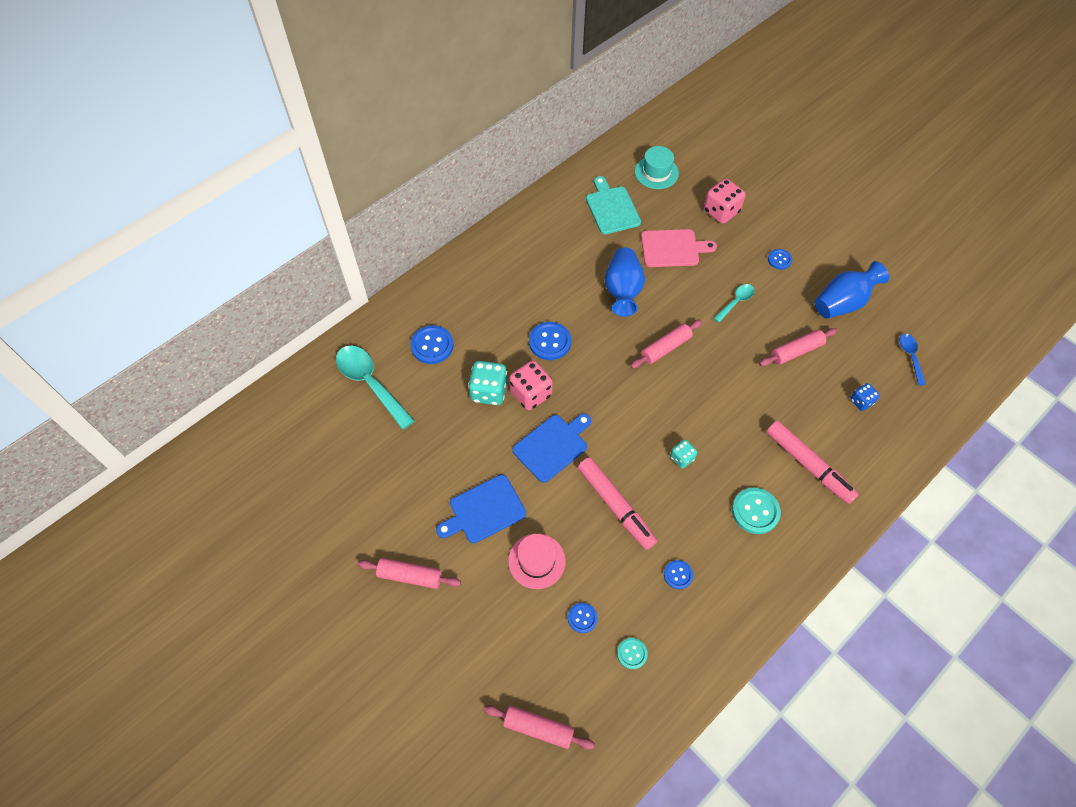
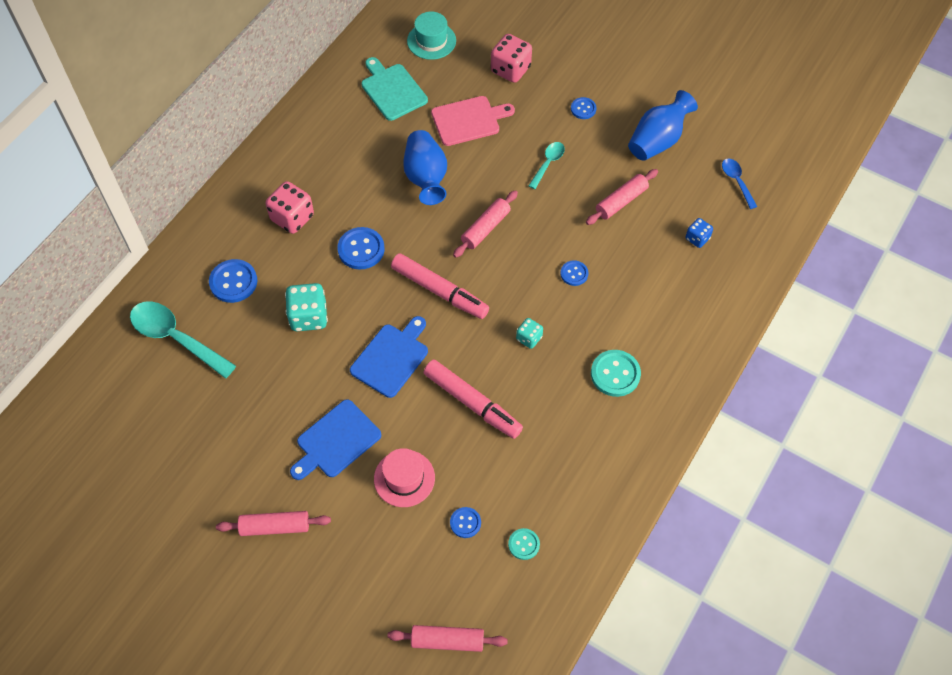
camera: 15 degrees left, 0 degrees up
(531, 394) = (354, 309): pink dice -> pink dice (292, 218)
(678, 575) = (552, 456): blue button -> blue button (574, 274)
(808, 465) = (658, 315): pink marker -> pink marker (439, 291)

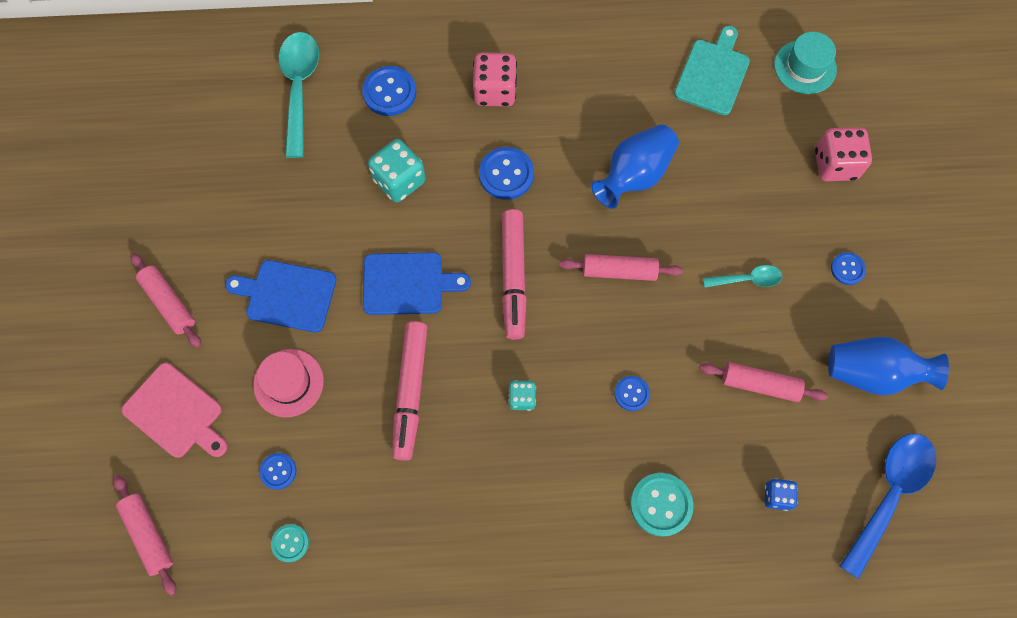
camera: 55 degrees right, 10 degrees up
(468, 120) = (736, 168): pink cutting board -> pink cutting board (176, 413)
(615, 374) = (542, 513): turquoise button -> turquoise button (661, 504)
(736, 181) = (889, 494): blue spoon -> blue spoon, size x1.88

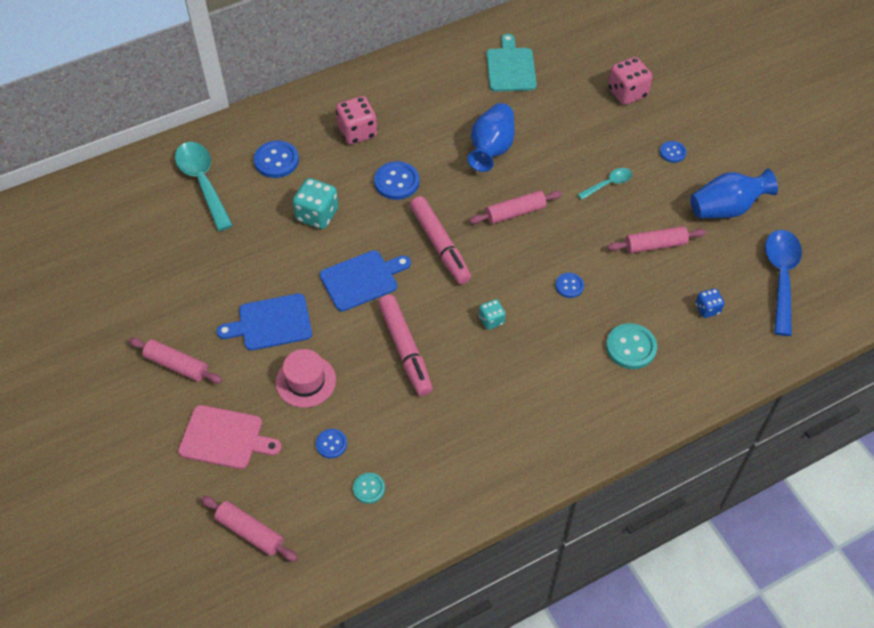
camera: 25 degrees left, 15 degrees down
(805, 67) = (572, 42): turquoise hat -> none

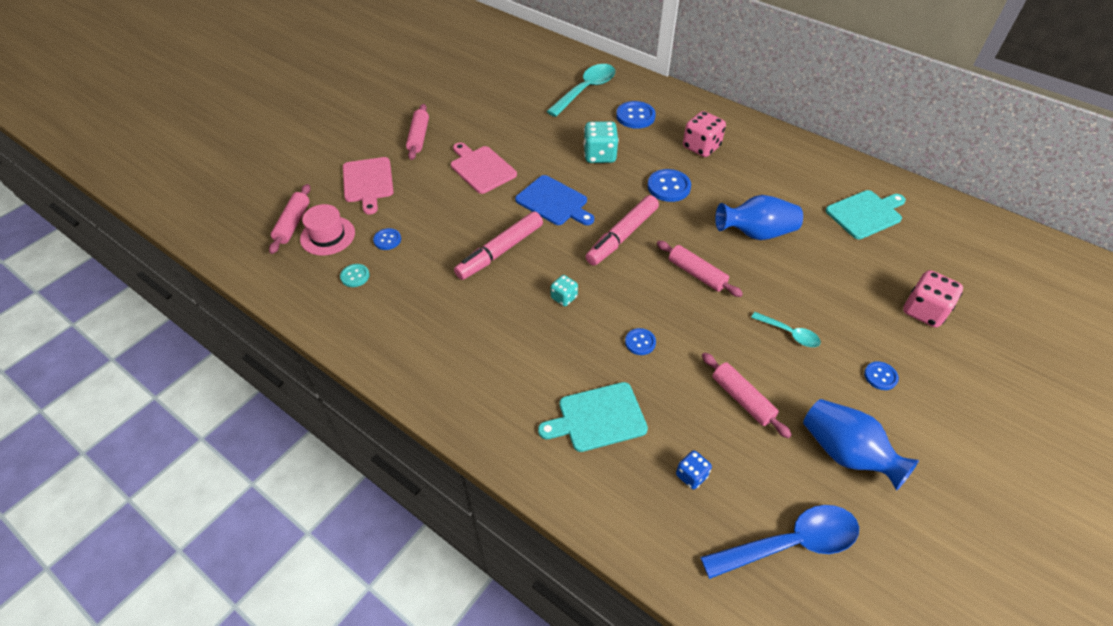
camera: 65 degrees right, 5 degrees down
(271, 323) = (481, 168): blue cutting board -> pink cutting board
(306, 381) = (438, 205): pink hat -> pink hat (327, 236)
(631, 347) = (598, 418): turquoise button -> turquoise cutting board

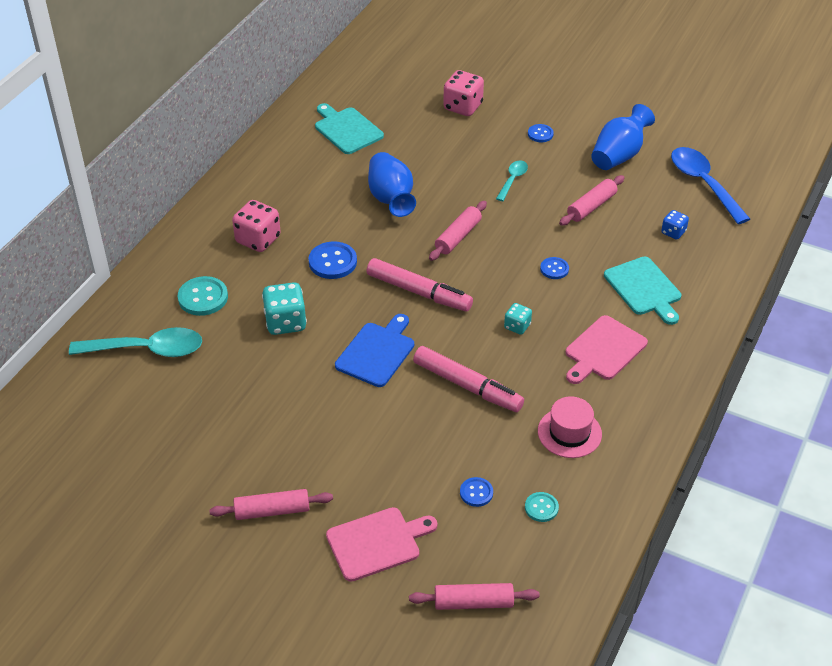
camera: 100 degrees left, 5 degrees down
(327, 236) = (485, 556): pink hat -> pink hat (569, 433)
(481, 168) = (328, 429): pink cutting board -> pink cutting board (603, 350)
(586, 90) = (147, 349): turquoise spoon -> turquoise spoon turned 150 degrees clockwise
(635, 116) = (203, 297): blue button -> turquoise button

